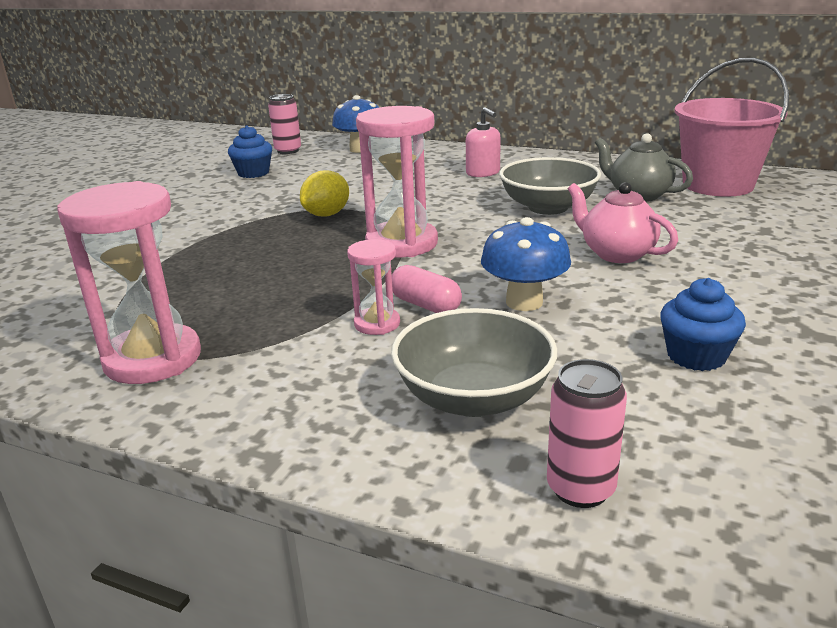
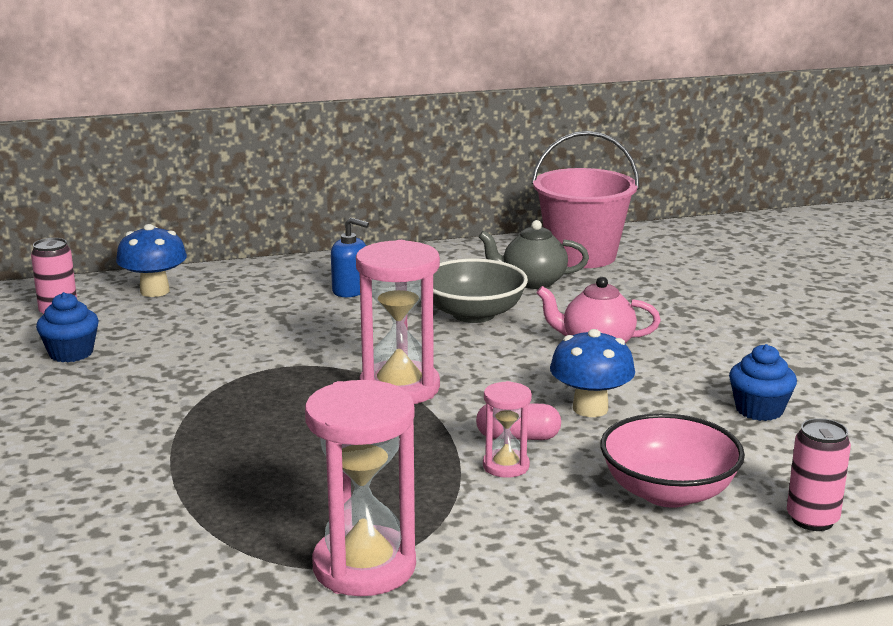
camera: 40 degrees left, 5 degrees down
(327, 214) = (265, 379): yellow lemon -> none
(473, 398) = (668, 492): grey bowl -> pink bowl
(483, 173) = (350, 290): pink soap dispenser -> blue soap dispenser

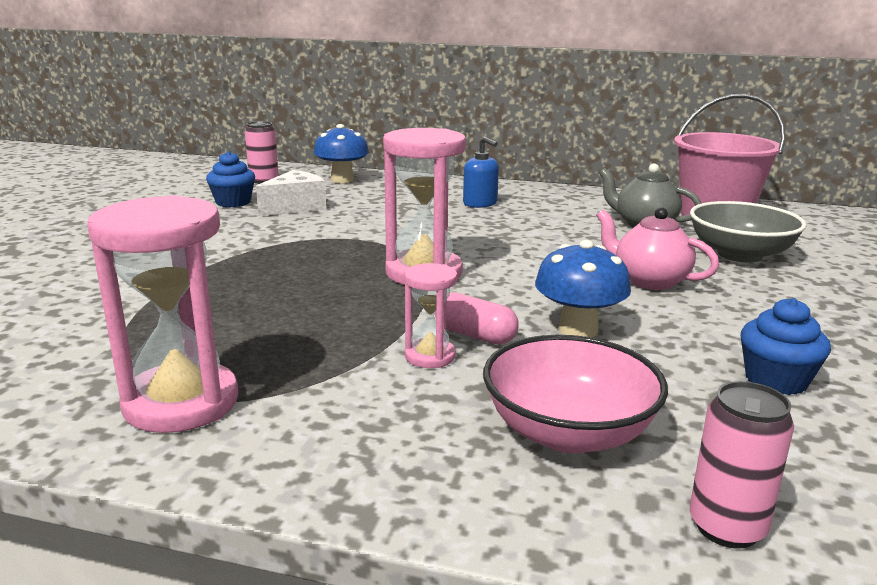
camera: 30 degrees right, 0 degrees up
(156, 342) = (295, 207): none -> white cheese
(473, 314) = (560, 236): grey bowl -> grey bowl (739, 254)

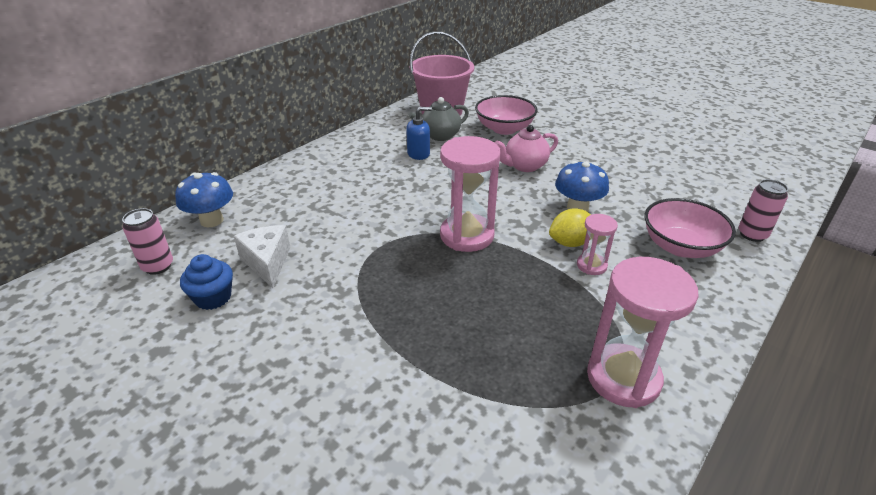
camera: 65 degrees left, 15 degrees up
(475, 335) = (570, 243): pink capsule -> yellow lemon
(480, 203) = (345, 175): blue soap dispenser -> blue soap dispenser (418, 154)
(739, 254) = (504, 129): grey bowl -> pink bowl
(776, 380) = (645, 178): blue cupcake -> none

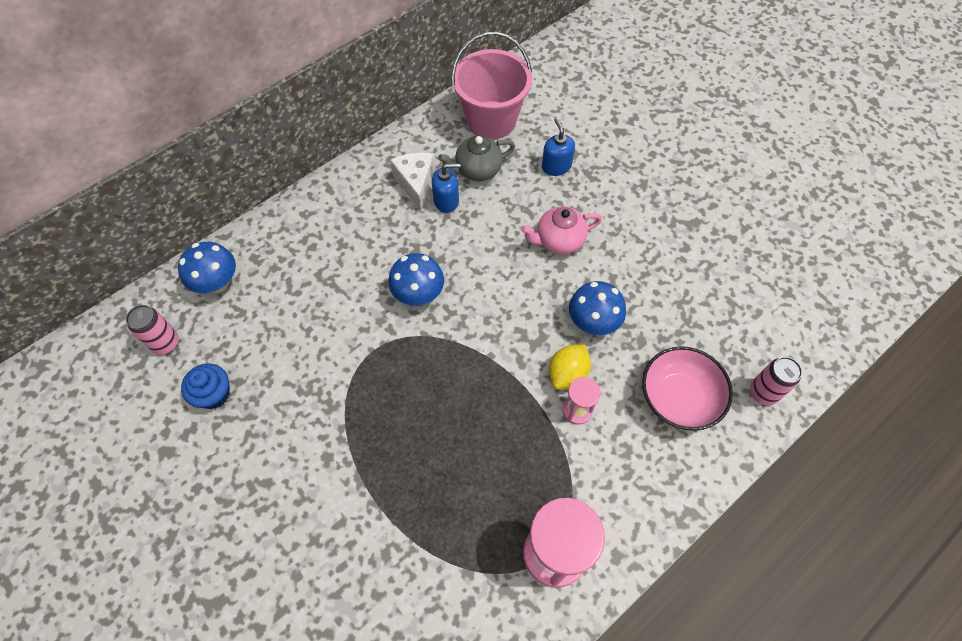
camera: 10 degrees right, 25 degrees up
(267, 262) = (266, 354): white cheese -> white cheese (416, 183)
(411, 208) = (418, 295): none -> blue mushroom
(467, 235) = (465, 346): pink hourglass -> none
(504, 129) = (556, 166): pink bowl -> blue soap dispenser
(570, 243) = (567, 374): yellow lemon -> yellow lemon turned 45 degrees counterclockwise

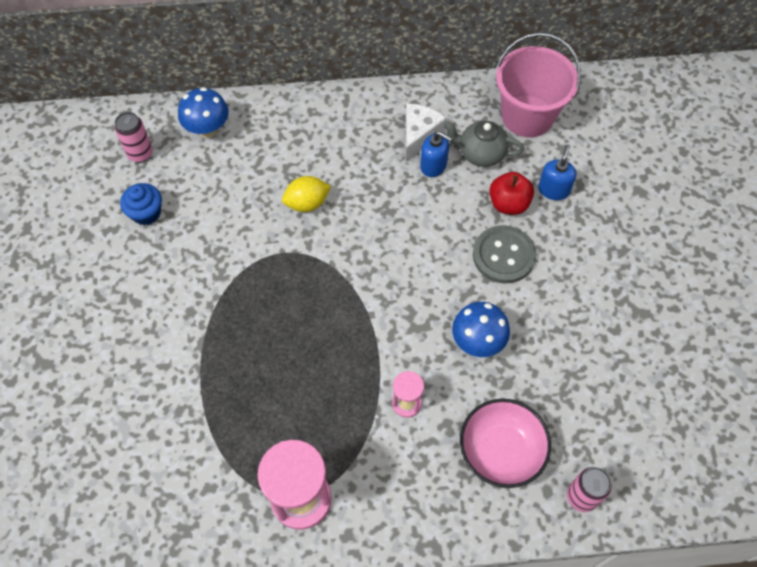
camera: 35 degrees right, 0 degrees up
(418, 295) = (351, 230): blue mushroom -> none
(530, 197) = (508, 204): none -> red apple
(558, 241) = (503, 255): pink teapot -> grey button
(567, 374) = (422, 369): yellow lemon -> yellow lemon (307, 203)

